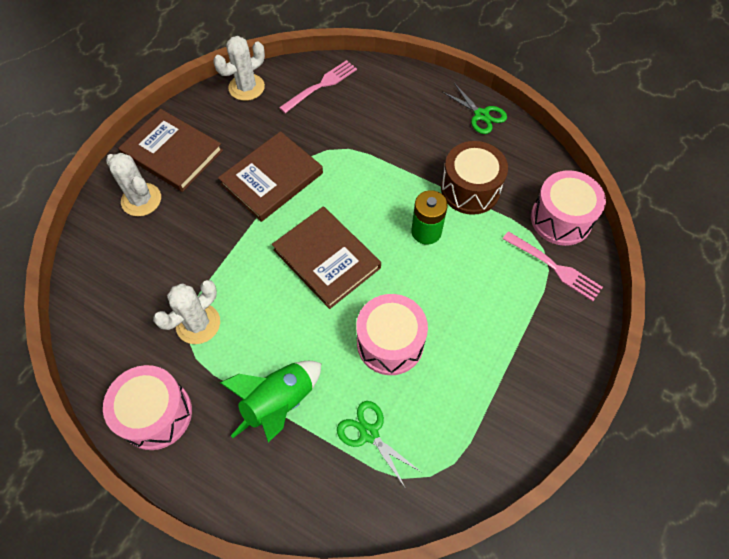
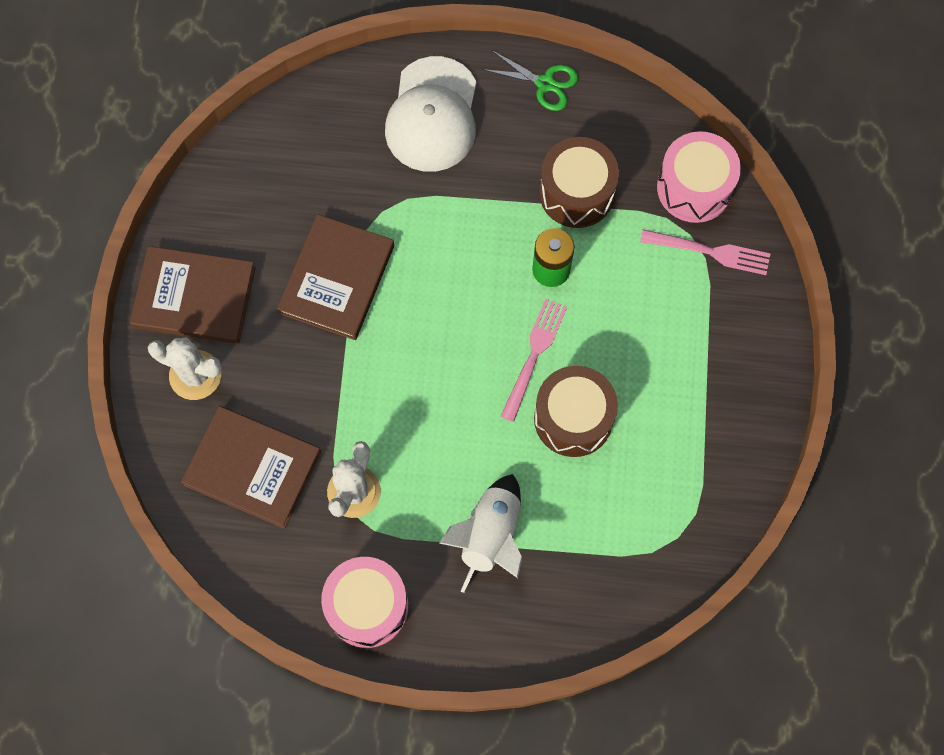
camera: 25 degrees left, 10 degrees up
(246, 87) = (233, 165): white cactus -> none
(279, 403) = (490, 536): green rocket -> white rocket
(321, 86) = (326, 123): pink fork -> pink fork (534, 355)
(326, 259) = (455, 352): brown book -> brown book (252, 468)
(369, 433) = (597, 523): green scissors -> none
(390, 343) = (573, 418): pink drum -> brown drum
(393, 106) = (432, 115): none -> white cap

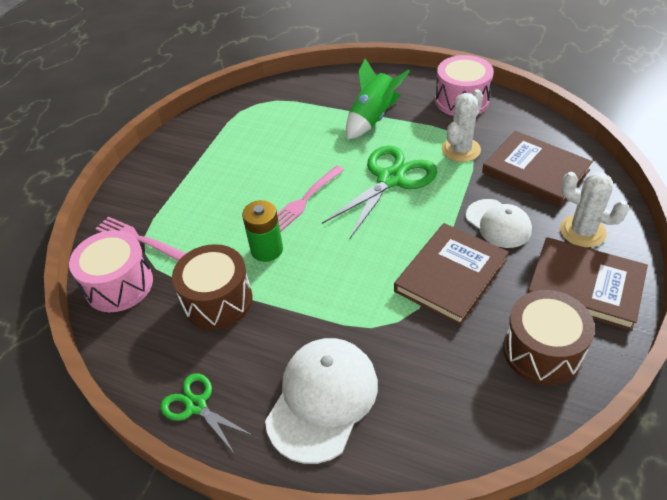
camera: 160 degrees left, 25 degrees down
(292, 366) = (498, 223): none -> white cap
(435, 415) = (391, 179): none -> green scissors
(490, 536) = (373, 118): white rocket -> green rocket
(573, 418) = (293, 163): brown drum -> brown drum (542, 351)

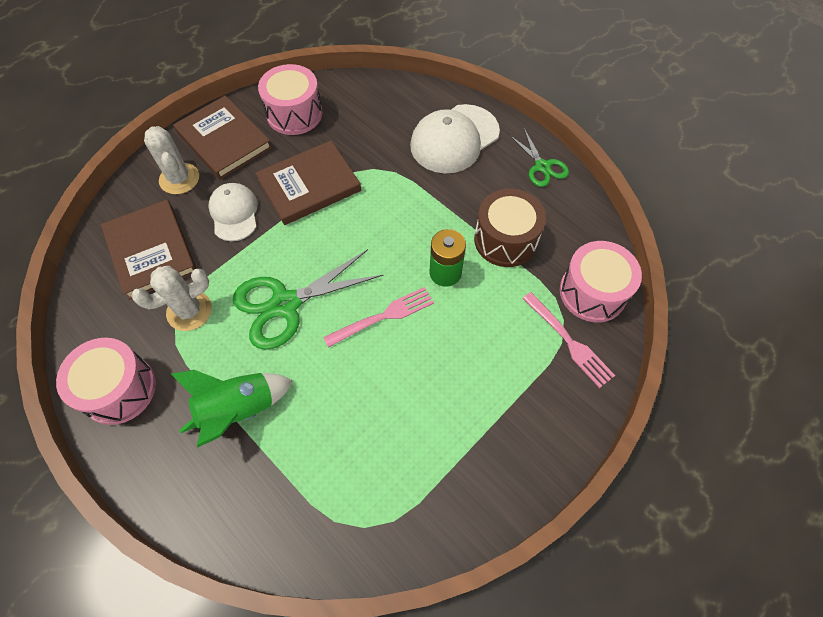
camera: 160 degrees left, 15 degrees up
(542, 351) = (294, 114): brown drum -> pink drum

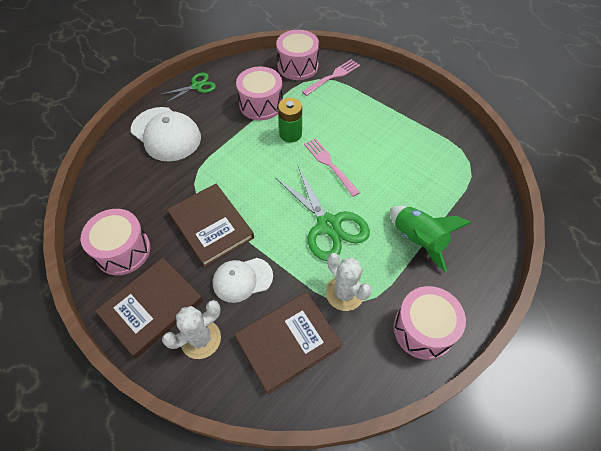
camera: 95 degrees left, 5 degrees down
(505, 240) = (261, 104): brown drum -> pink drum

